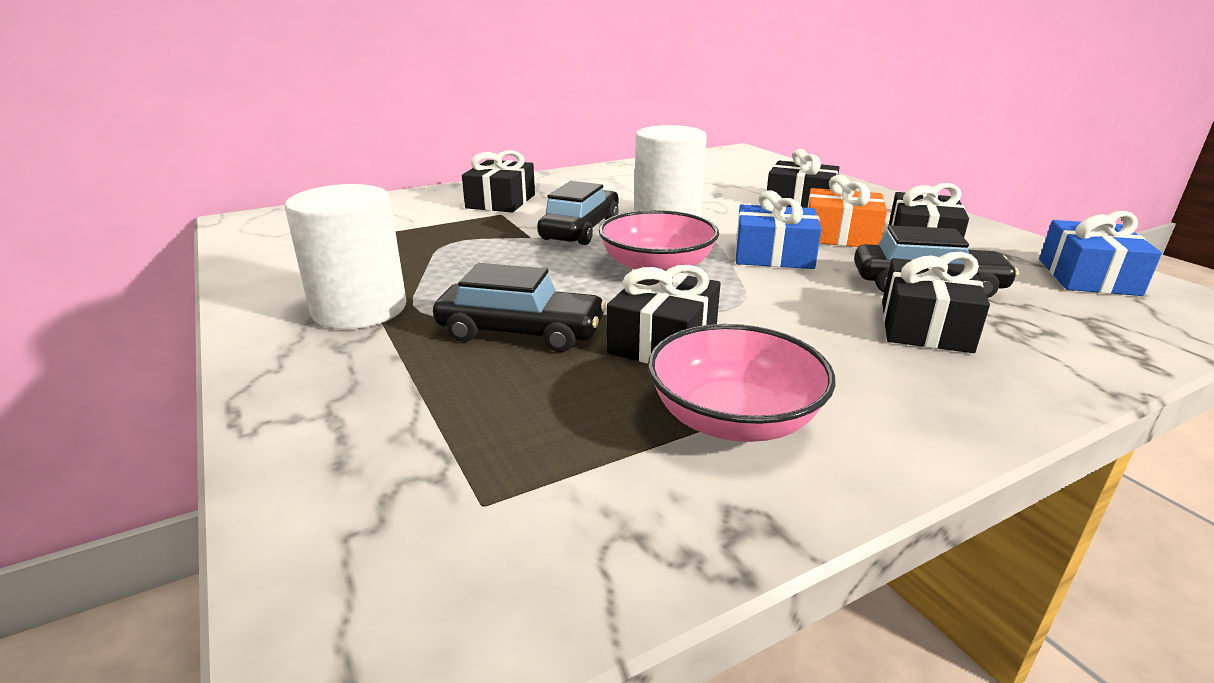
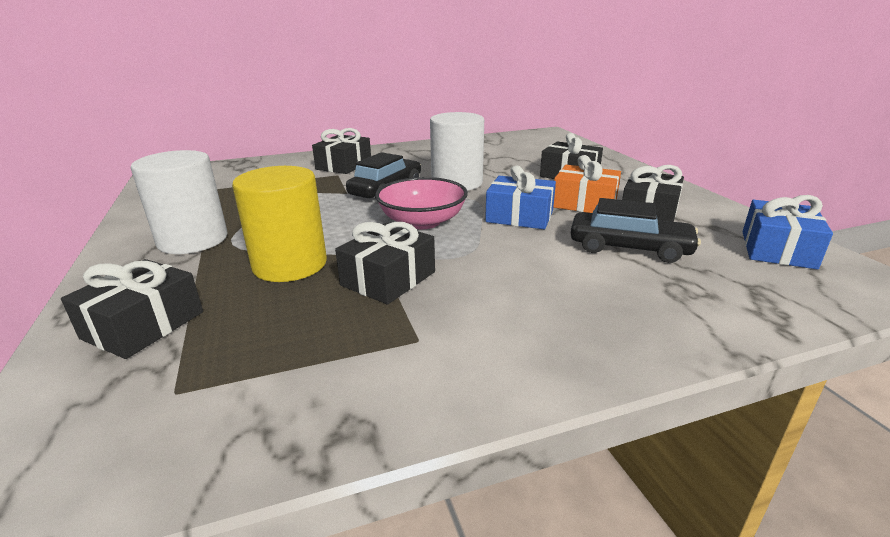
camera: 10 degrees right, 0 degrees up
(520, 332) = (290, 265): black car -> yellow cylinder
(734, 419) = (399, 345): pink bowl -> none
(925, 326) = (605, 282): black gift -> black gift (143, 325)

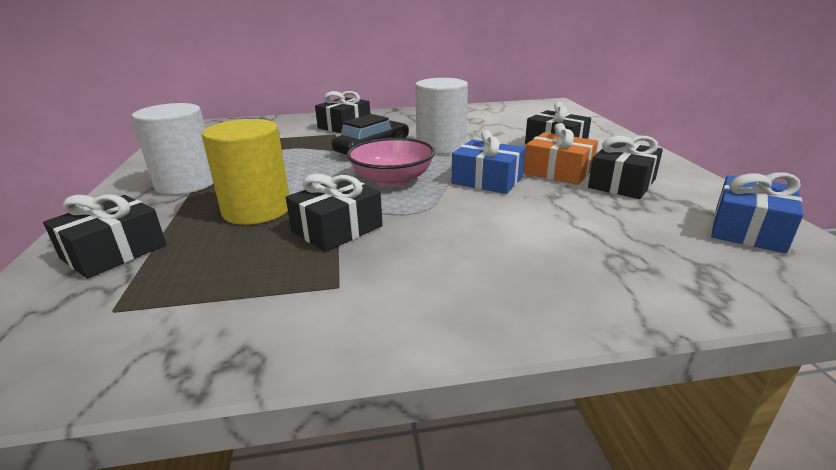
camera: 10 degrees right, 0 degrees up
(629, 248) = (585, 217): black car -> none

